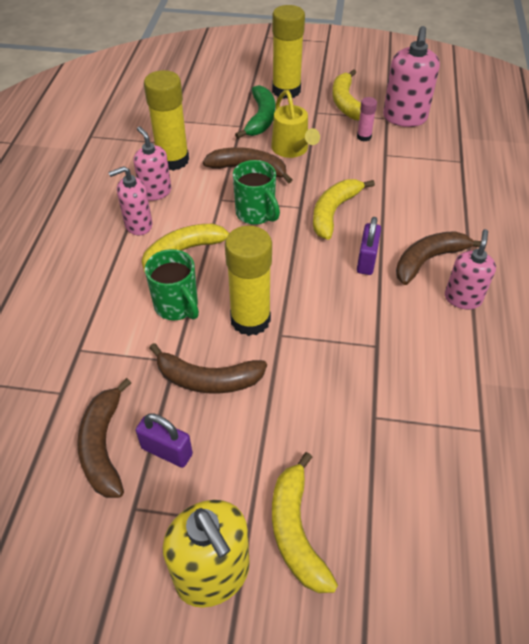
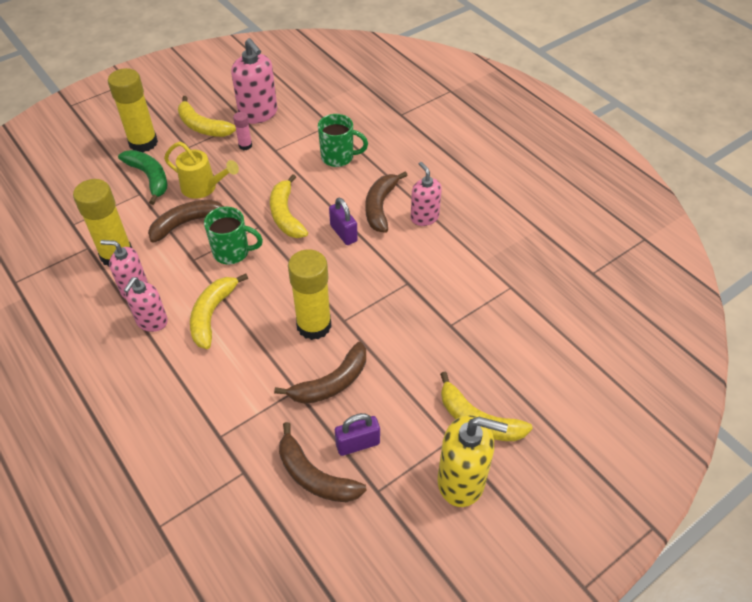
camera: 45 degrees left, 0 degrees up
(177, 306) = (254, 355): green mug -> green mug (338, 157)

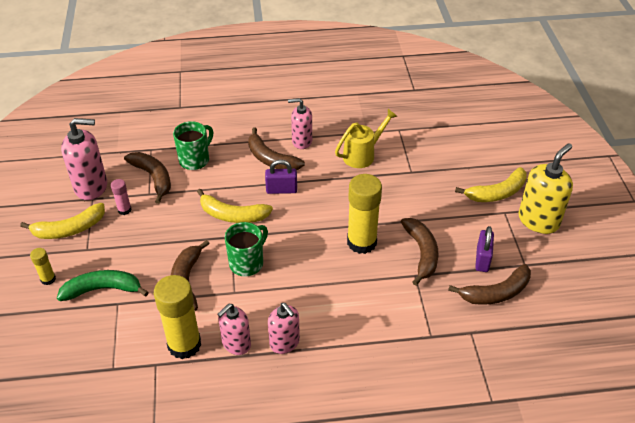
camera: 60 degrees left, 5 degrees down
(143, 143) = (48, 279): yellow glue stick -> yellow glue stick, size x0.47
(203, 188) = (152, 256): yellow watering can -> yellow watering can (363, 155)
(212, 315) = (306, 299): yellow banana -> none
(296, 143) = (153, 178): none -> brown banana

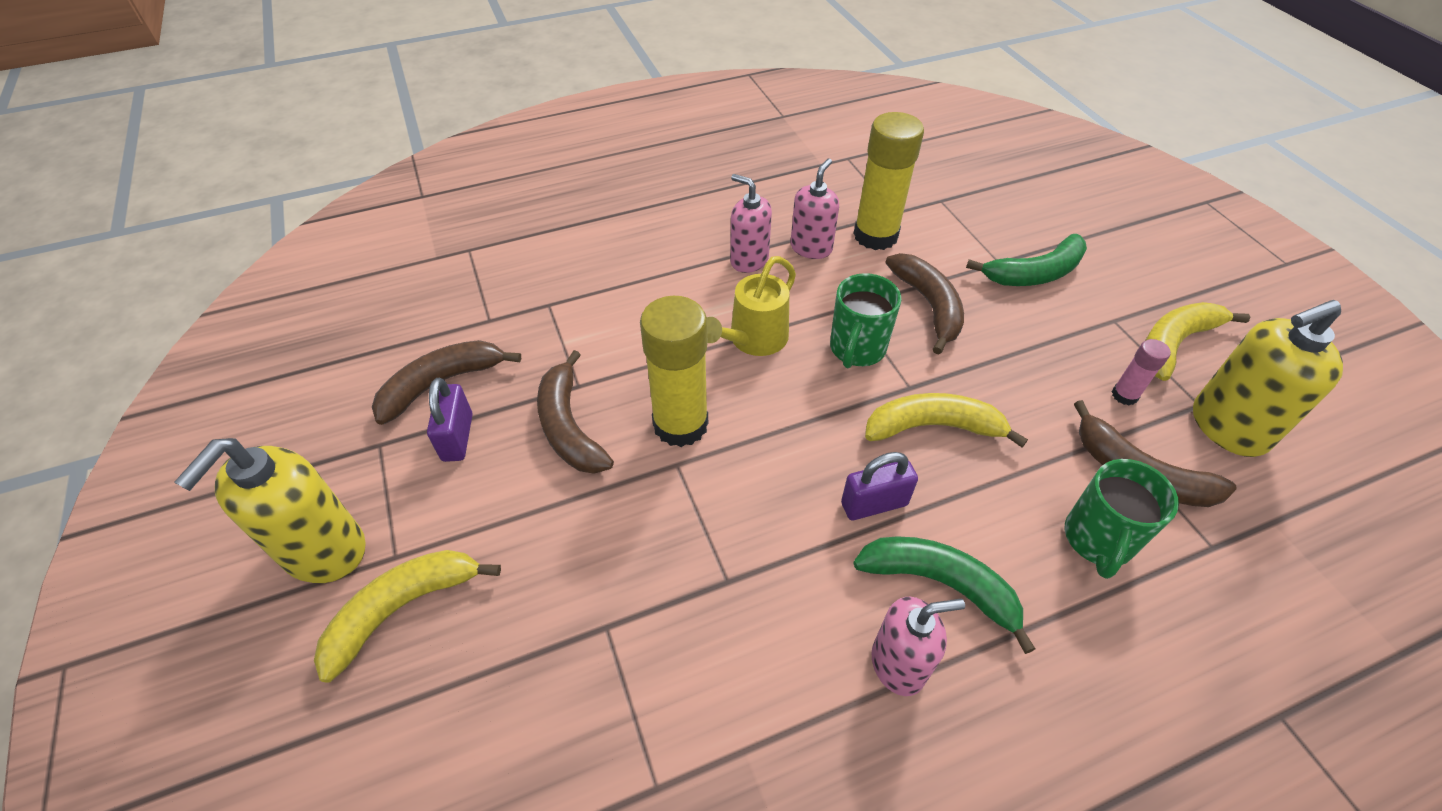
camera: 165 degrees right, 5 degrees up
(48, 279) = (1121, 271): yellow glue stick -> none
(91, 187) = (1228, 427): pink soap dispenser -> yellow soap dispenser
(271, 159) = (940, 584): brown banana -> green banana
(363, 155) = (733, 655): yellow watering can -> yellow watering can (753, 340)

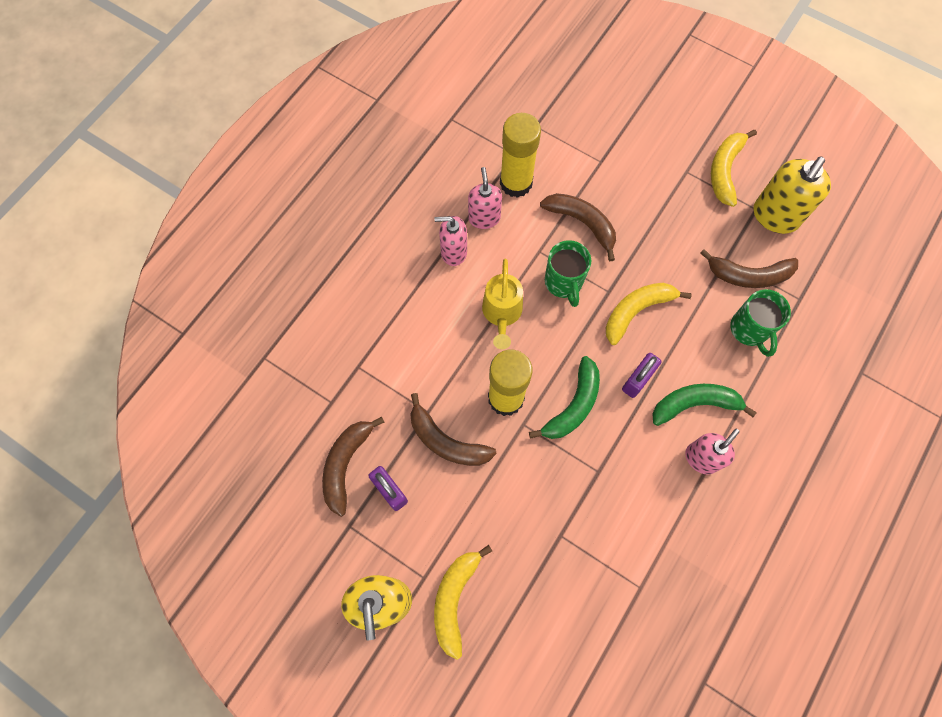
camera: 35 degrees left, 20 degrees up
(1034, 273) = (625, 159): green banana -> green banana (573, 405)
(1124, 395) = (718, 226): pink glue stick -> none

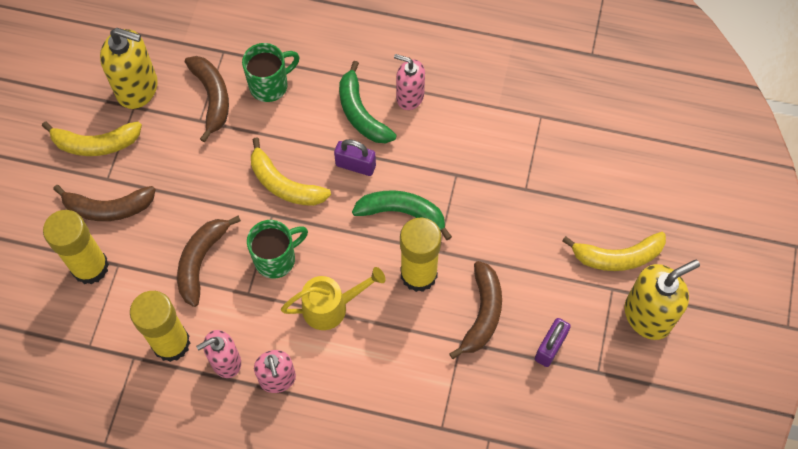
camera: 110 degrees left, 5 degrees down
(346, 465) = (543, 398): brown banana -> brown banana (108, 208)
(605, 141) = (90, 267): none -> yellow glue stick

